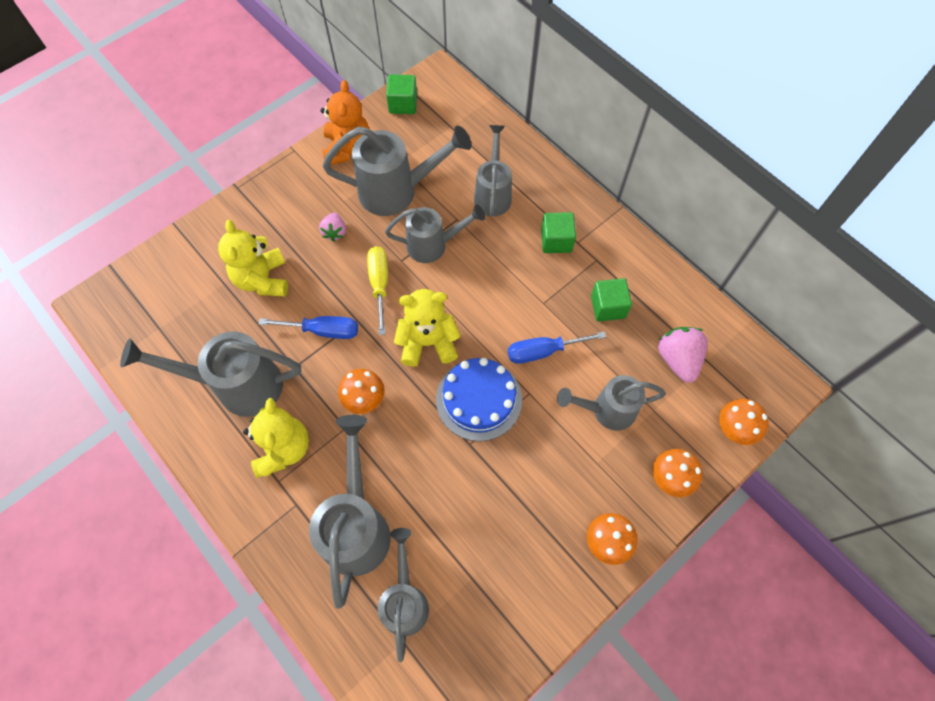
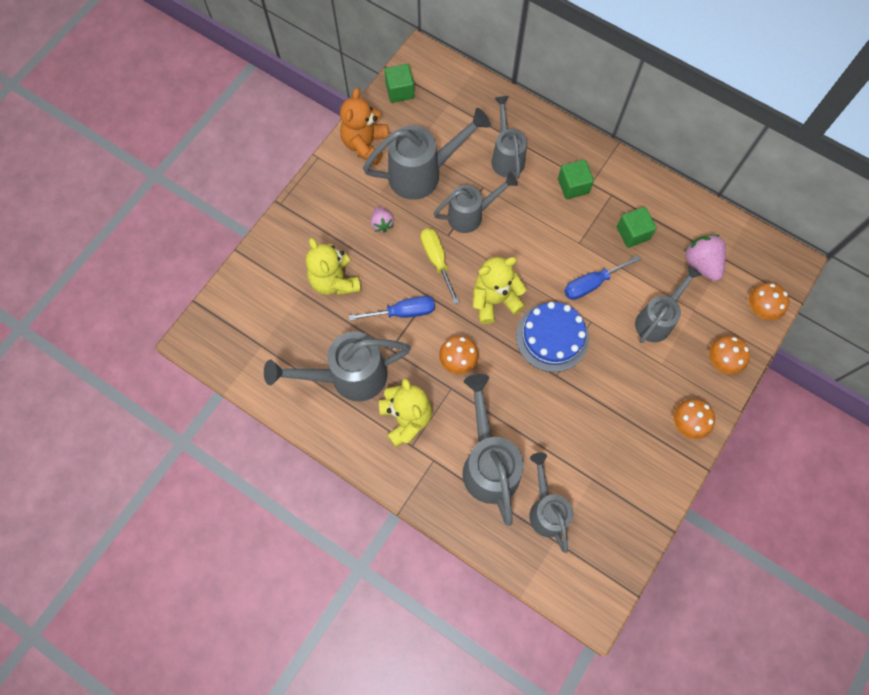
camera: 15 degrees left, 5 degrees up
(347, 148) = (365, 144): orange teddy bear -> orange teddy bear turned 150 degrees counterclockwise
(606, 410) = (657, 319): grey watering can -> grey watering can turned 150 degrees clockwise

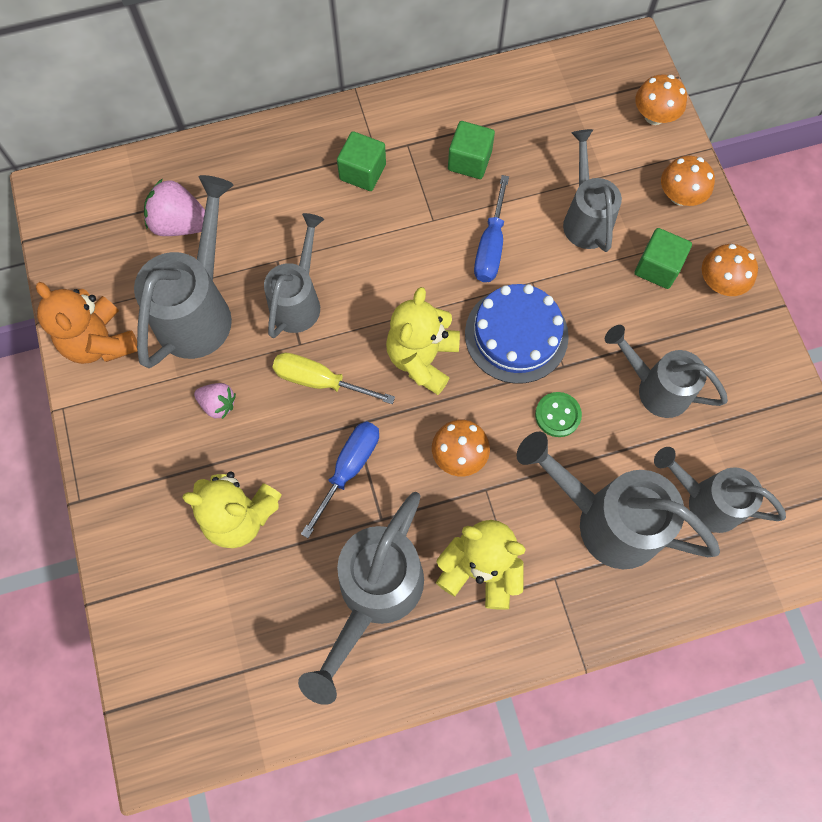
camera: 50 degrees left, 0 degrees up
(400, 91) = (71, 250): green cube -> green cube (657, 267)
(506, 156) = (264, 208): grey watering can -> grey watering can (655, 388)
(525, 393) = (557, 415): none -> green button
(701, 263) = (560, 127): pink strawberry -> pink strawberry (180, 224)

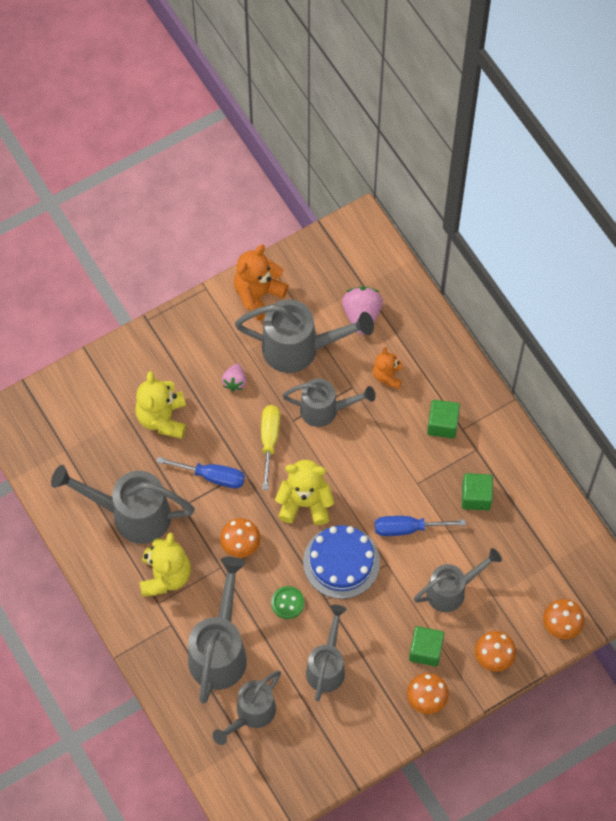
camera: 75 degrees right, 5 degrees down
(276, 216) = (387, 376): none -> orange teddy bear
(705, 501) = (251, 714): grey watering can -> grey watering can turned 150 degrees counterclockwise

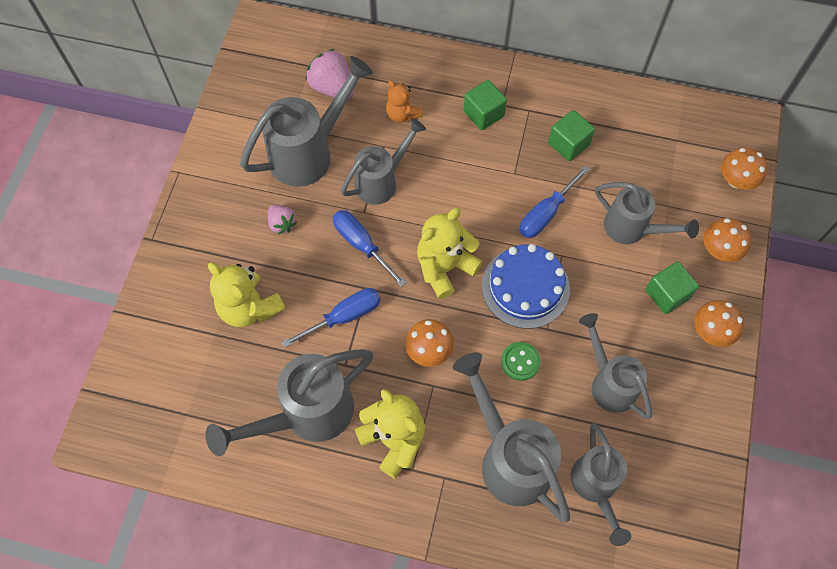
camera: 45 degrees left, 0 degrees up
(258, 295) = (230, 141): orange teddy bear -> none
(269, 441) = (362, 245): yellow screwdriver -> blue screwdriver
(452, 590) = (632, 229): grey watering can -> grey watering can turned 105 degrees clockwise

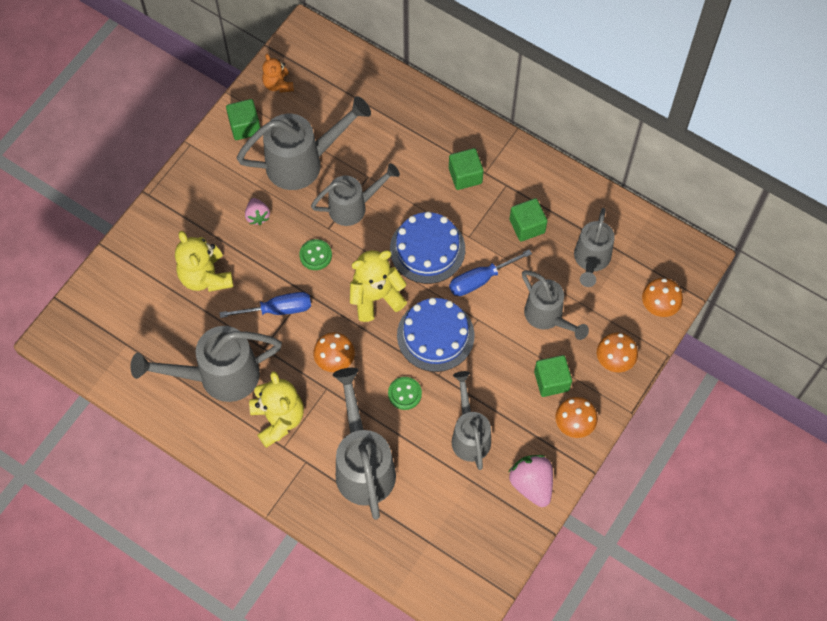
camera: 20 degrees right, 0 degrees up
(232, 135) = (245, 126): none -> green cube
(332, 87) = (345, 111): pink strawberry -> pink strawberry (531, 484)
(362, 245) = (315, 255): blue screwdriver -> green button
(402, 115) = (395, 154): orange teddy bear -> orange teddy bear (278, 84)
(477, 200) = (427, 249): none -> blue cake
(596, 487) = (421, 511): grey watering can -> grey watering can (591, 260)

